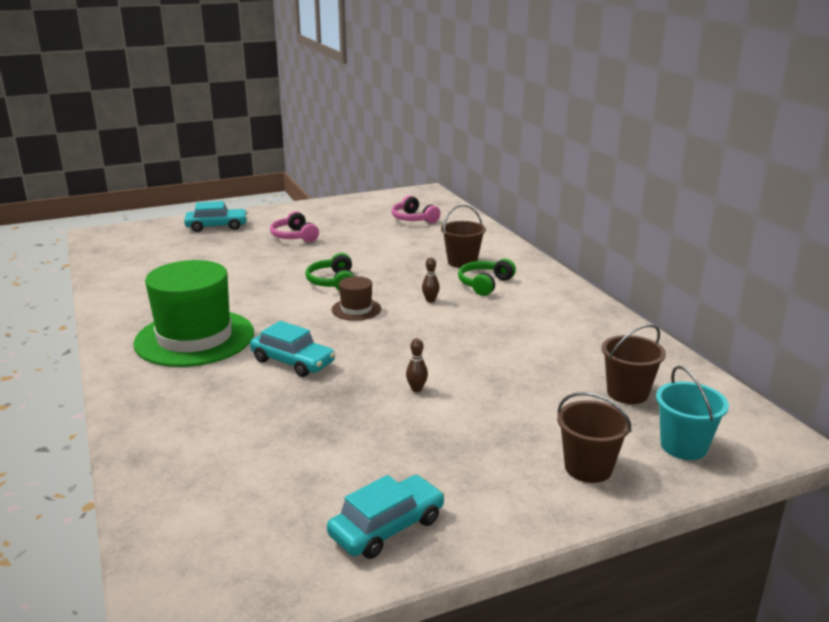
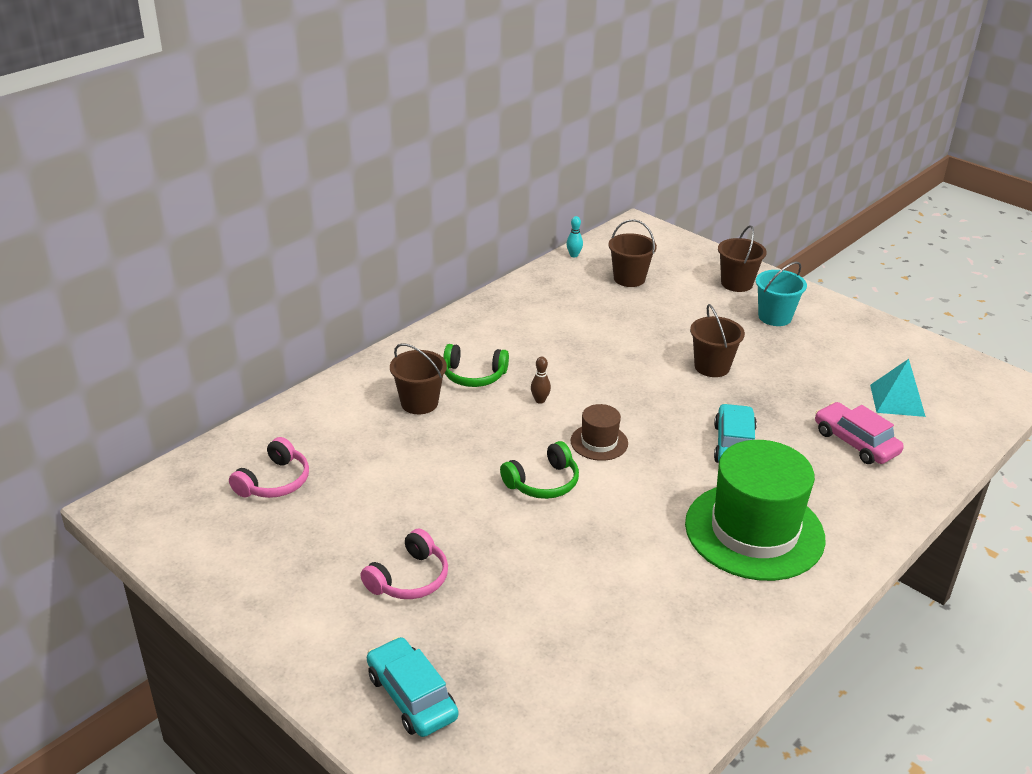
camera: 115 degrees left, 10 degrees up
(227, 426) = (855, 442): none -> pink car
(256, 487) = (897, 400): none -> turquoise pyramid
(387, 527) = (869, 339): turquoise car -> none
(416, 389) = (712, 367): brown bowling pin -> brown bucket
(683, 446) = (678, 255): turquoise bucket -> turquoise bucket (774, 317)
(697, 373) = (574, 255): none -> turquoise bowling pin

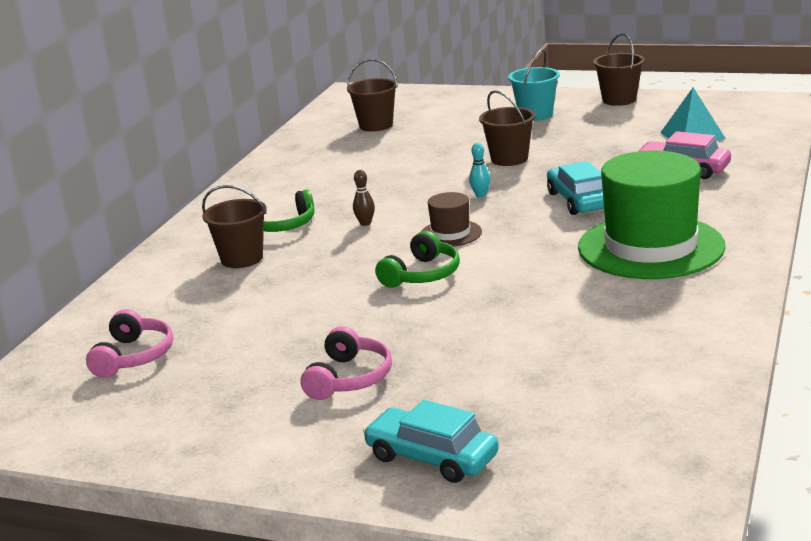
camera: 20 degrees left, 10 degrees down
(574, 255) = (306, 124): turquoise bowling pin -> turquoise bowling pin (480, 195)
(736, 283) = (480, 103): brown bucket -> brown bucket (619, 100)

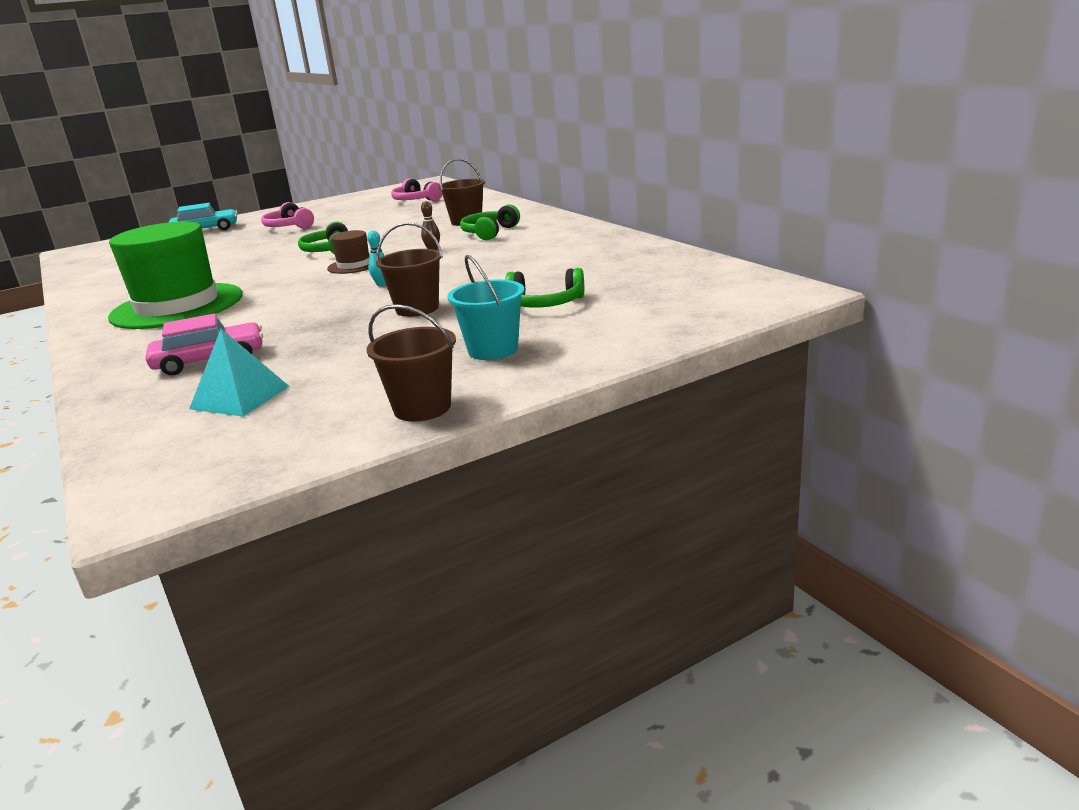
camera: 130 degrees right, 0 degrees up
(376, 125) = (637, 283): brown bucket -> none
(447, 132) = (544, 303): none -> green headphones
(579, 200) = (284, 308): turquoise car -> none

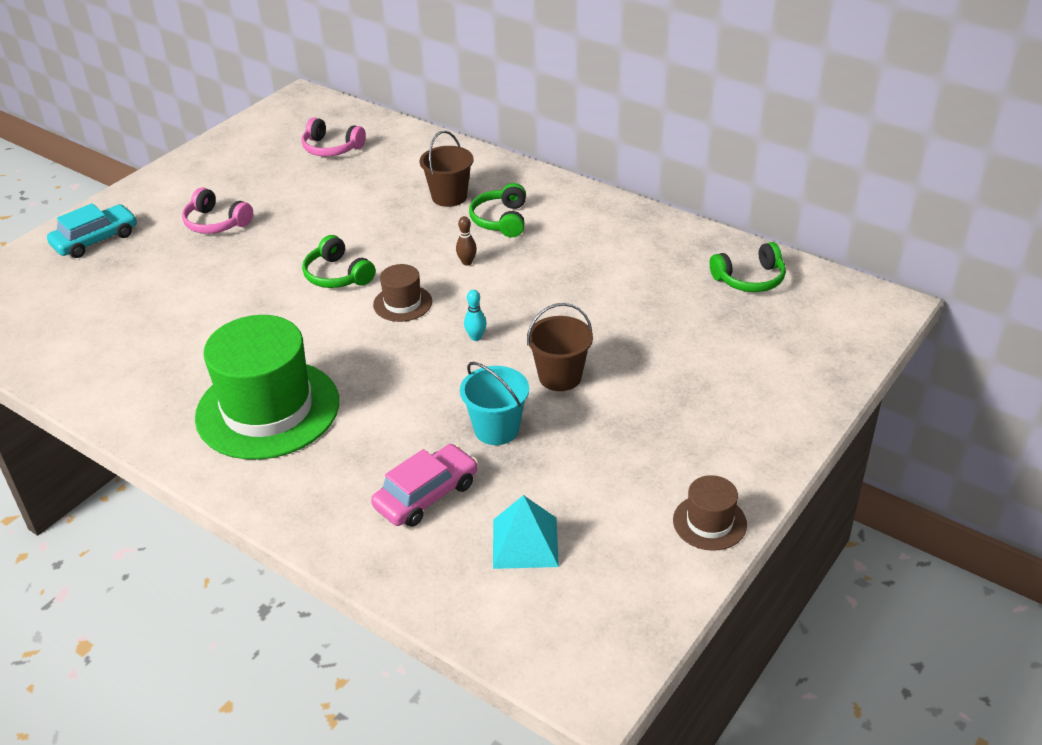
camera: 25 degrees left, 15 degrees up
(422, 408) = (709, 522): brown bucket -> brown hat
(493, 350) = (697, 431): turquoise bucket -> turquoise bucket (496, 429)
(544, 303) = (681, 351): green headphones -> green headphones (750, 279)

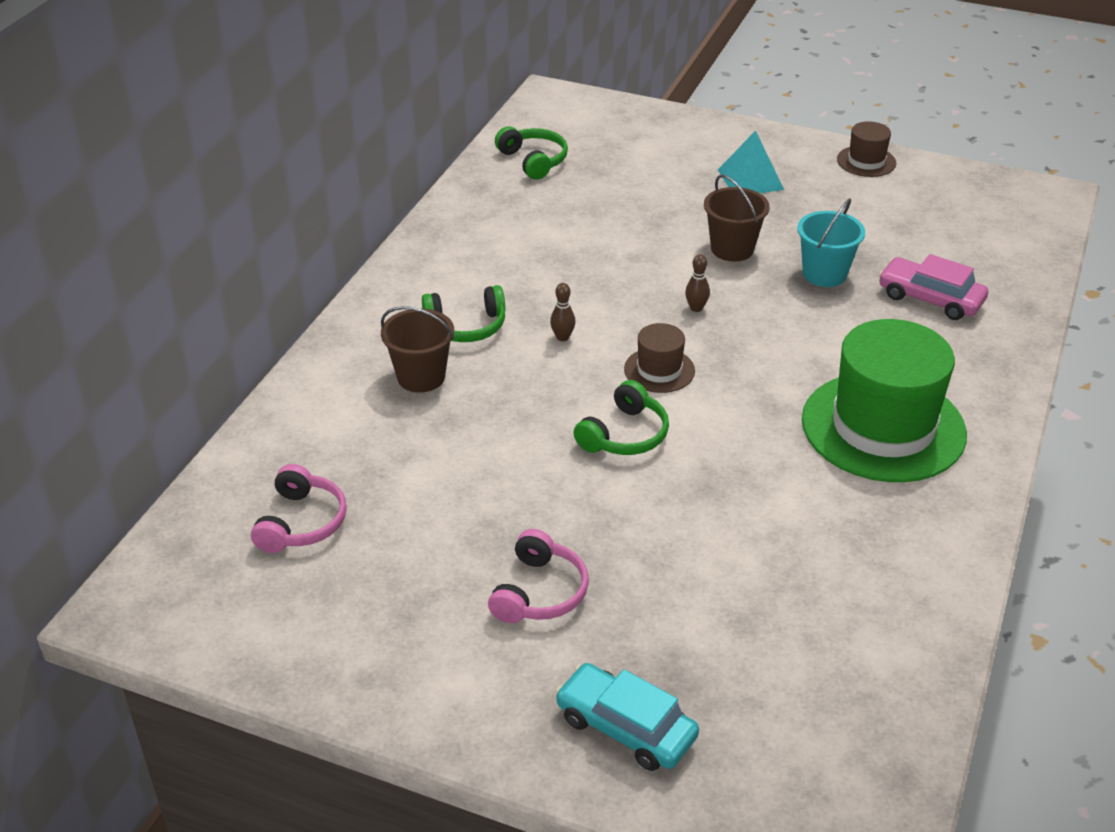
camera: 105 degrees left, 0 degrees up
(476, 337) = (696, 308): turquoise bowling pin -> brown bowling pin
(525, 542) = (946, 240): turquoise pyramid -> turquoise pyramid (750, 179)

